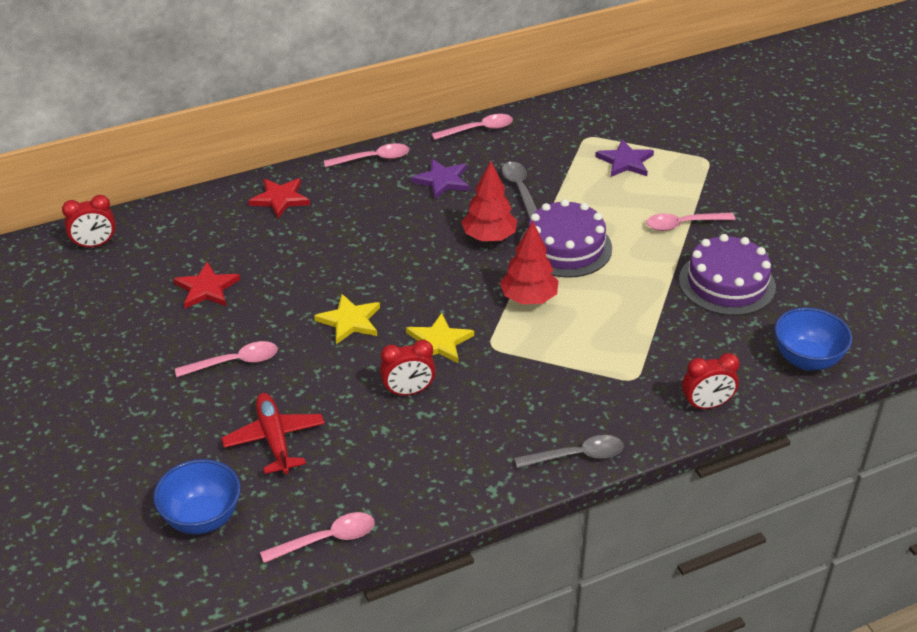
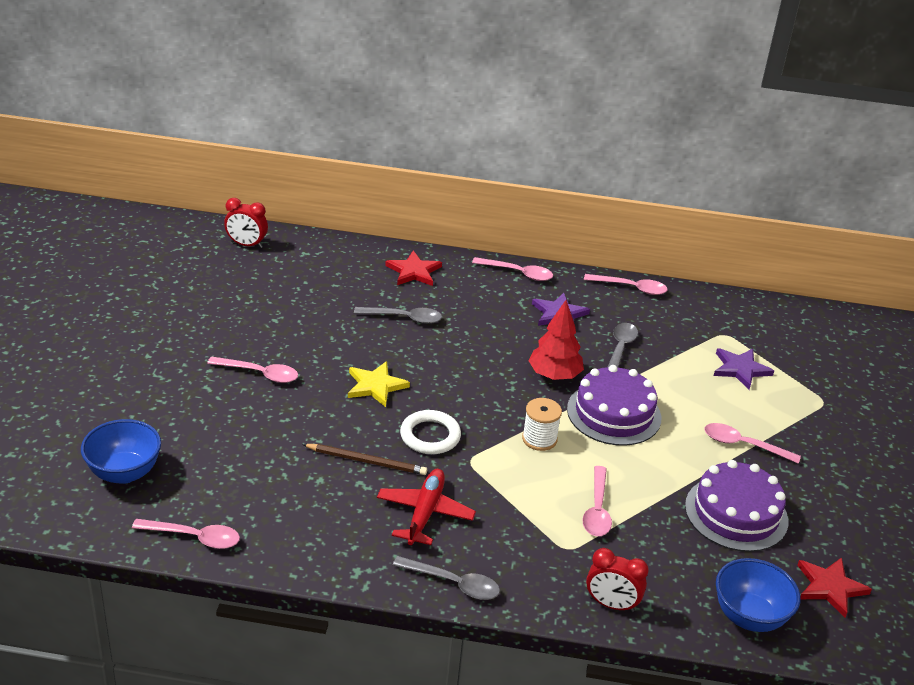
camera: 30 degrees right, 5 degrees down
(207, 288) = (293, 311): red star -> red star (830, 587)
(274, 439) = (231, 444): red plane -> red plane (425, 513)
(314, 247) = (404, 318): none -> grey spoon
(408, 392) = (367, 461): red clock -> brown pencil
(439, 342) = (430, 436): yellow star -> white ring
(528, 298) = (539, 439): red tree -> white spool
(626, 335) = (597, 510): none -> pink spoon

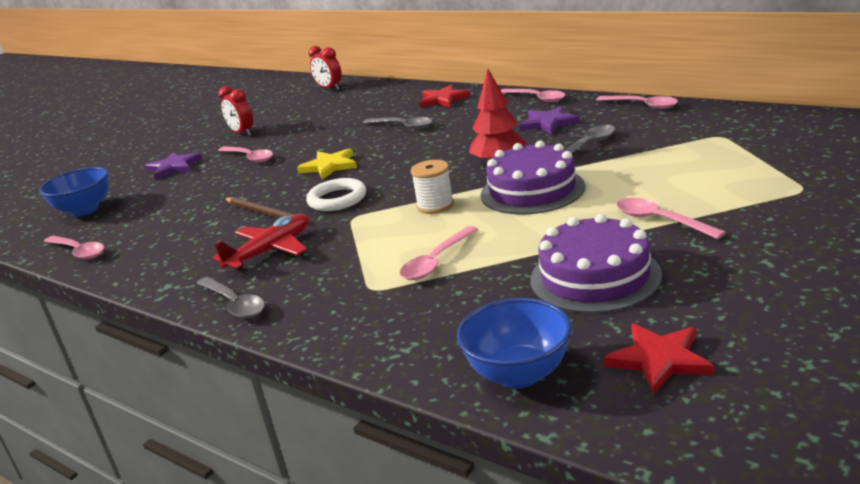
camera: 35 degrees right, 10 degrees down
(611, 604) = (367, 340): red clock -> red clock (242, 133)
(740, 369) = (714, 161): purple star -> purple star (174, 167)

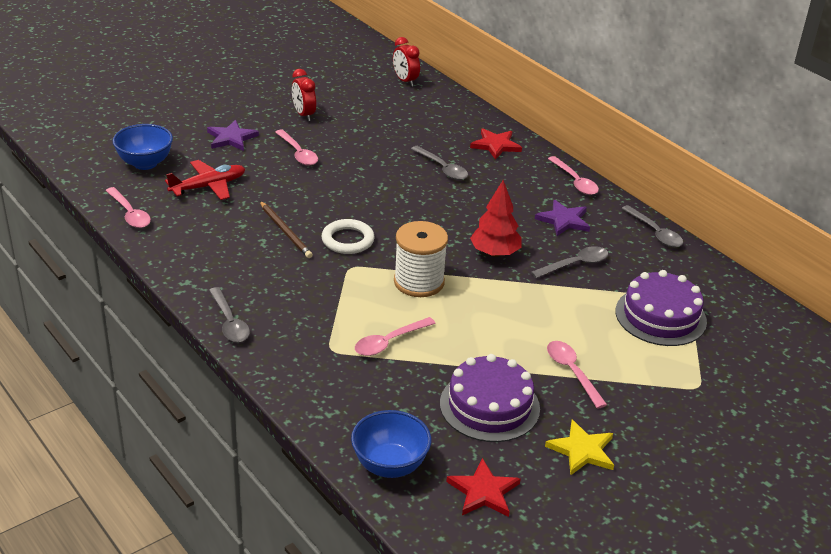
camera: 10 degrees right, 10 degrees up
(270, 250) = (274, 277): red plane -> red plane (208, 186)
(329, 166) = (359, 195): yellow star -> yellow star (582, 450)
(435, 205) = (419, 282): white spool -> white spool, size x1.58
(532, 190) = (500, 298): purple cake -> purple cake (660, 316)
(642, 105) = (655, 232): pink spoon -> grey spoon

